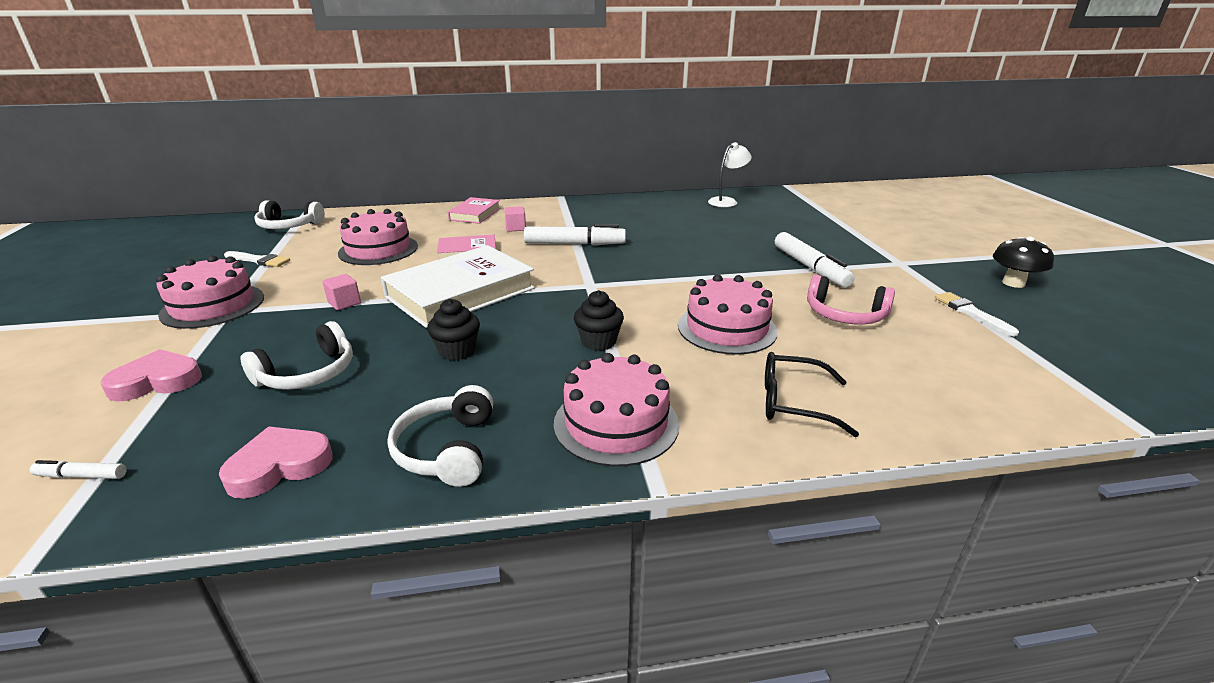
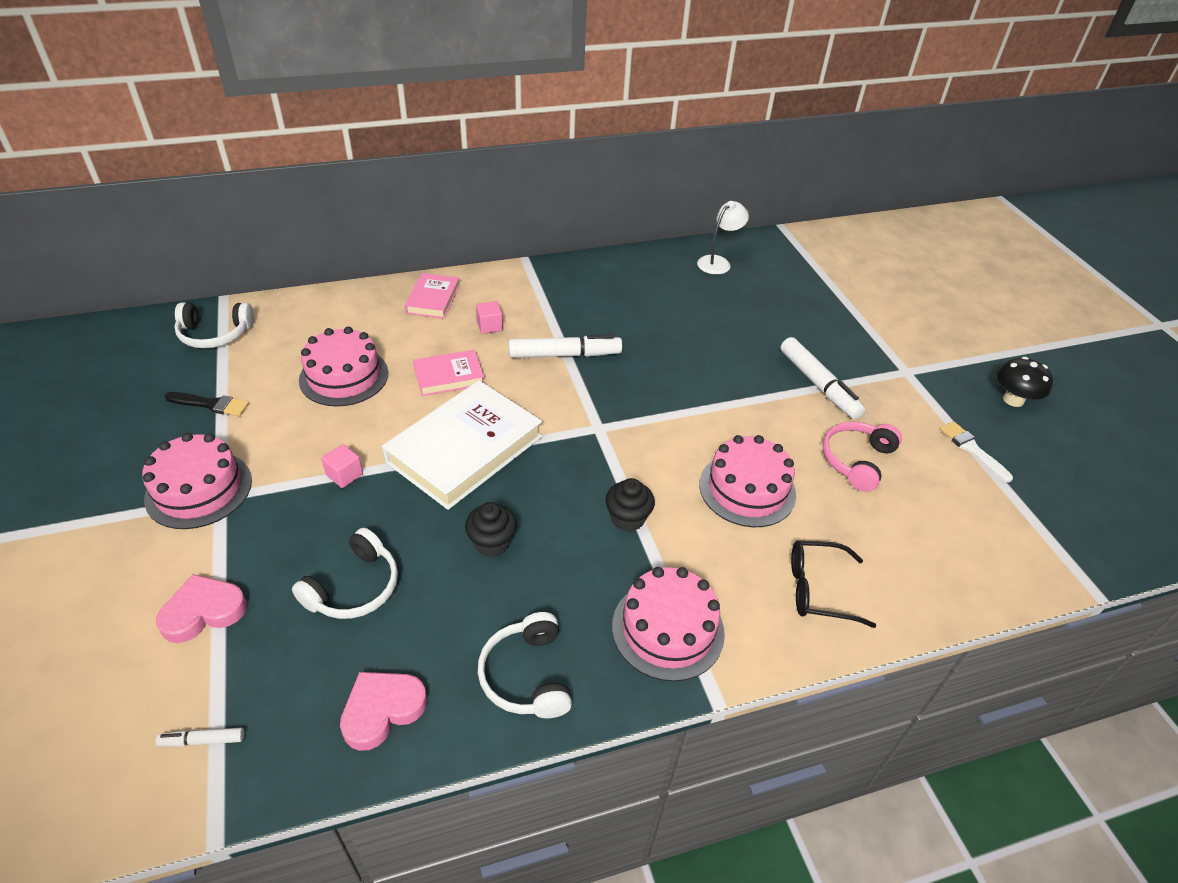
camera: 10 degrees left, 15 degrees up
(259, 260) = (211, 404): white brush -> black brush
(845, 315) = (856, 460): pink headphones -> pink headphones turned 105 degrees clockwise

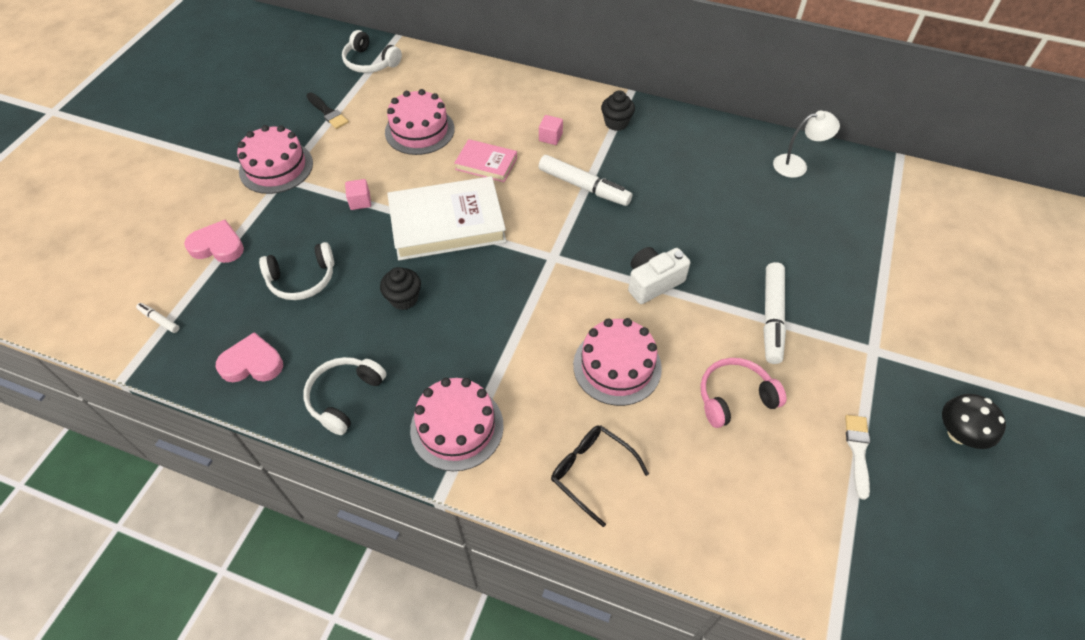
camera: 40 degrees right, 10 degrees up
(433, 299) = (530, 97): pink book -> none
(627, 518) = (507, 335): black cupcake -> black cupcake (616, 123)
(704, 405) = (653, 282): none -> white camera

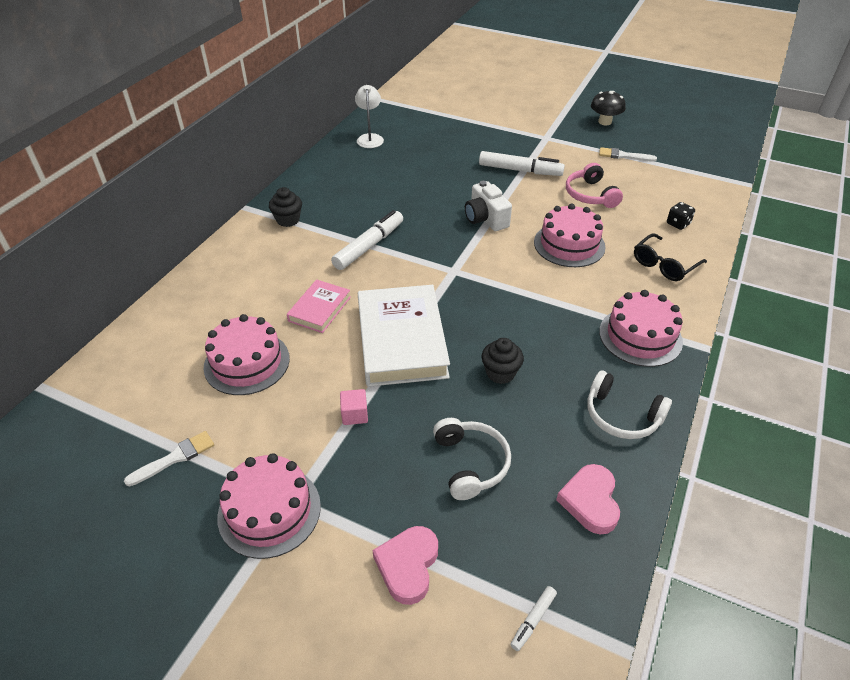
camera: 85 degrees left, 10 degrees down
(328, 112) = (175, 458): black brush -> white brush
(370, 62) = (85, 415): white headphones -> none
(550, 137) = (294, 262): pink cube -> none
(689, 504) = (678, 224): none -> black dice

